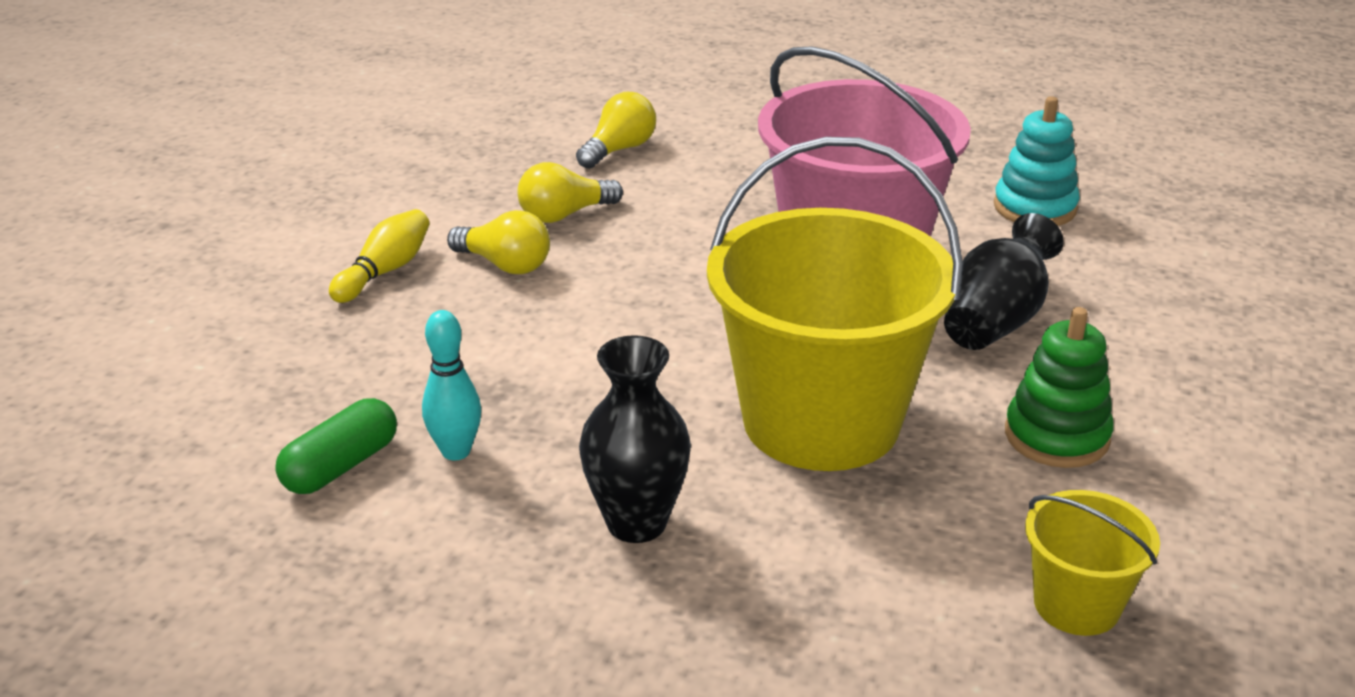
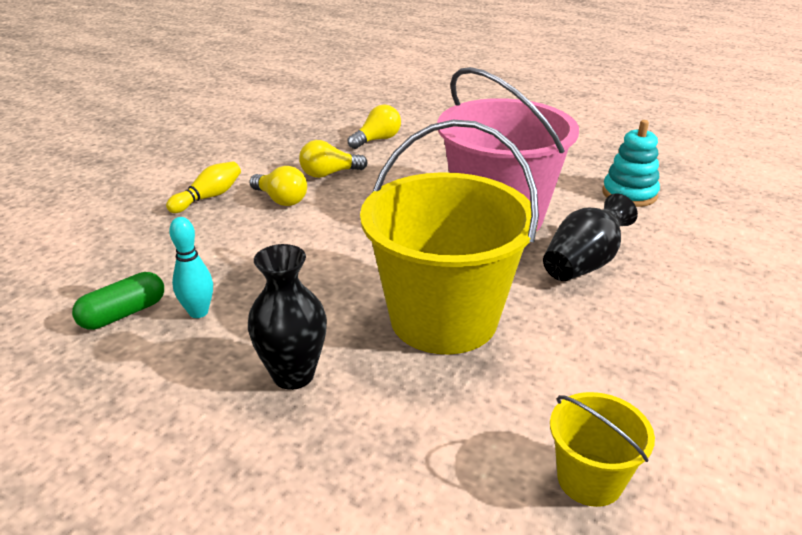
camera: 10 degrees right, 0 degrees up
(1056, 436) = (606, 347): green stacking toy -> none

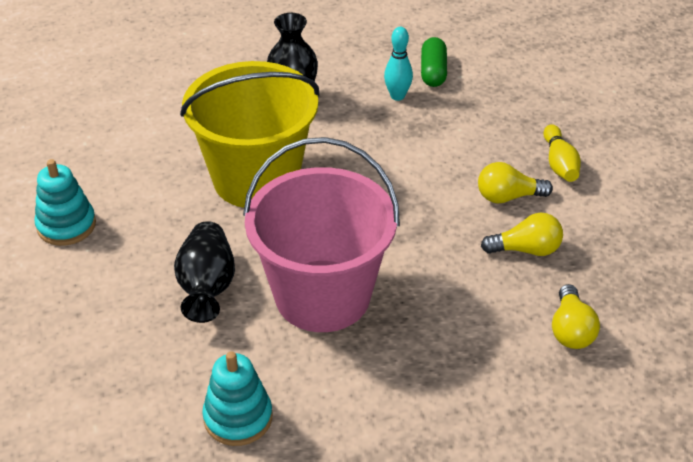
camera: 135 degrees right, 10 degrees up
(329, 174) = (526, 249): yellow light bulb -> yellow light bulb turned 60 degrees clockwise
(589, 479) = (95, 144): yellow bucket -> none
(692, 388) = (66, 225): none -> turquoise stacking toy

